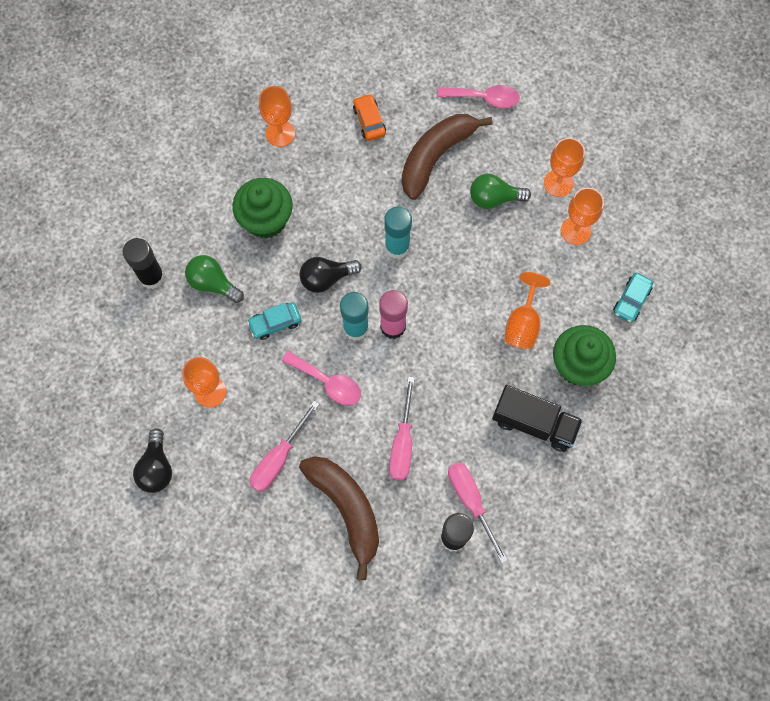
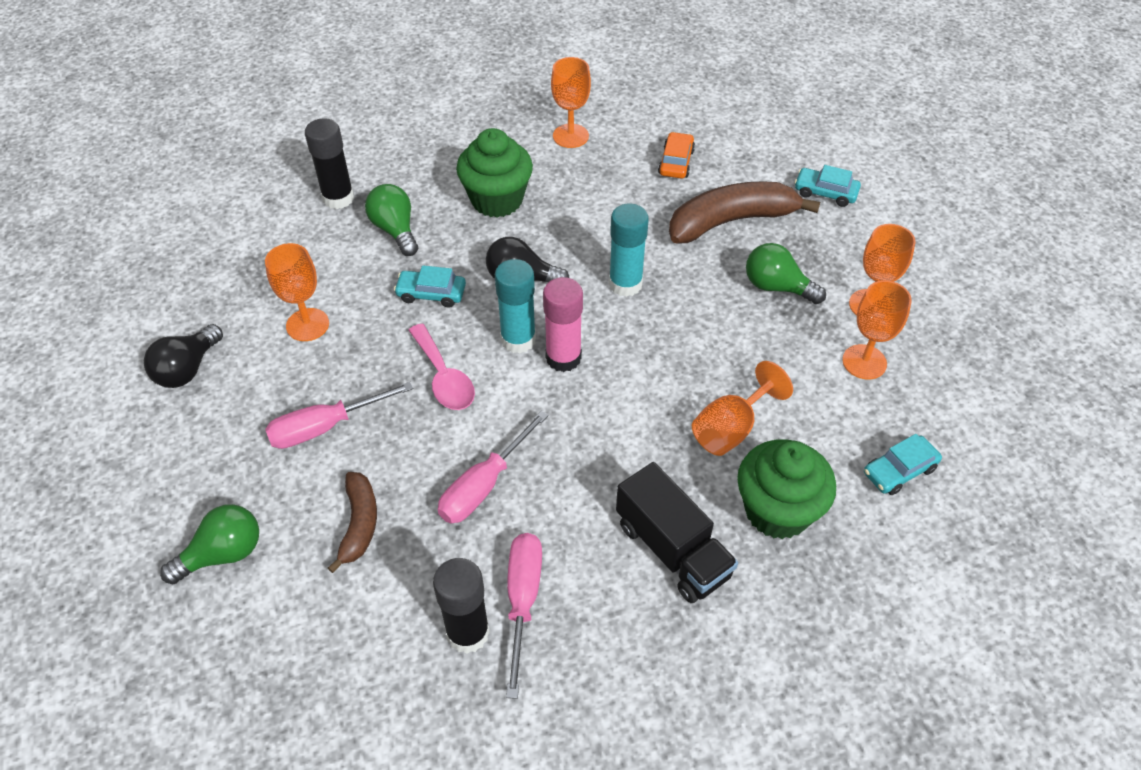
camera: 30 degrees right, 20 degrees down
(281, 573) = (223, 554): none -> green light bulb
(347, 509) = (359, 524): brown banana -> brown banana, size x0.57
(484, 98) = (825, 192): pink spoon -> turquoise car

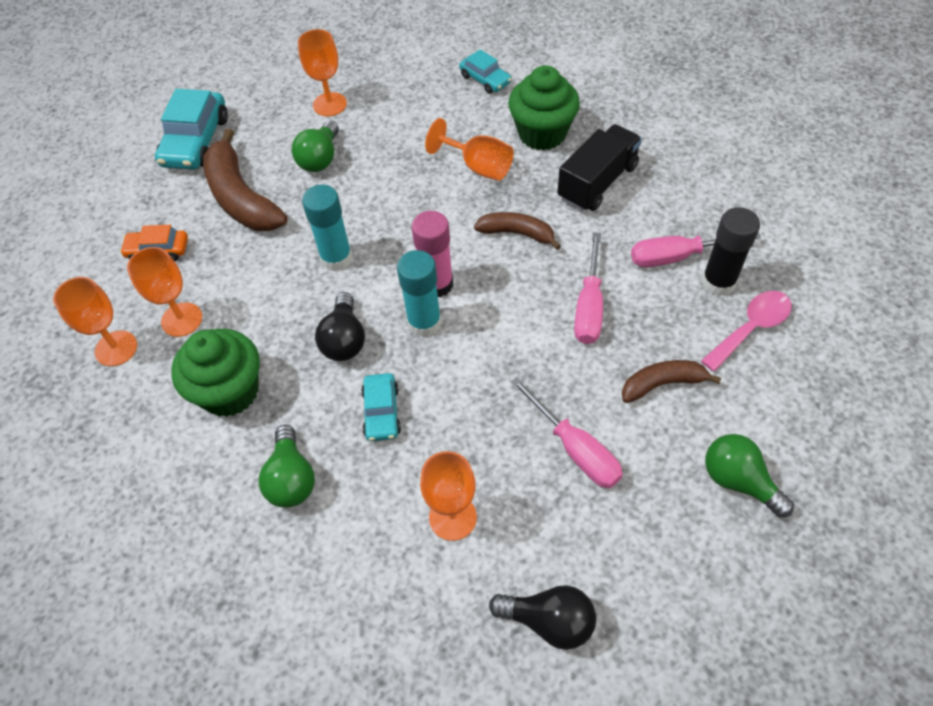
camera: 100 degrees left, 5 degrees up
(338, 198) = (243, 563): black glue stick -> none
(395, 230) = (291, 478): green light bulb -> green light bulb turned 60 degrees counterclockwise
(444, 377) = (486, 369): pink spoon -> pink spoon (751, 328)
(484, 485) = (589, 306): pink screwdriver -> pink screwdriver turned 75 degrees clockwise
(612, 443) = (517, 233): none -> brown banana
(825, 192) = (196, 141): turquoise car -> turquoise car, size x1.73
(864, 362) = (390, 103): orange goblet -> orange goblet (181, 319)

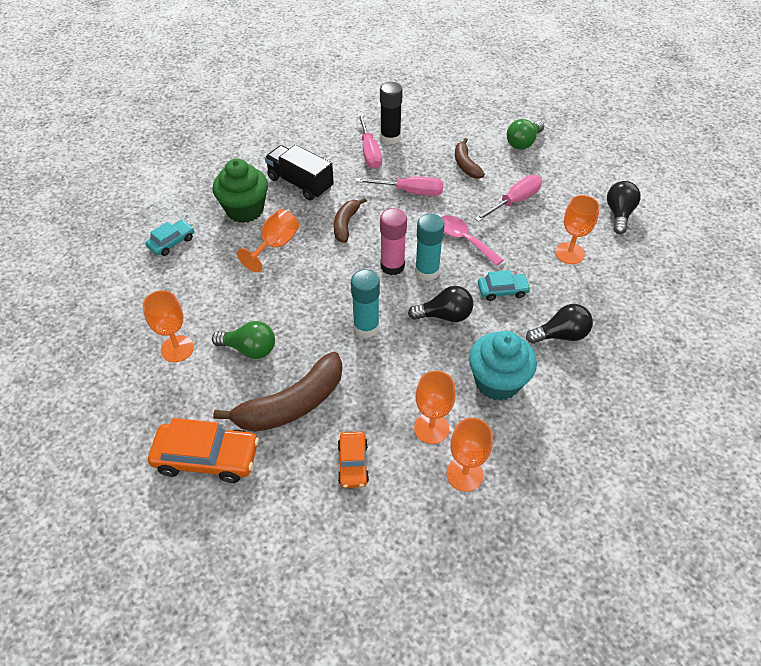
camera: 95 degrees left, 5 degrees down
(196, 141) = (207, 457): turquoise car -> orange car
(230, 391) = (497, 382): green cupcake -> turquoise cupcake
(291, 478) = (561, 335): green light bulb -> black light bulb
(751, 328) = (424, 129): pink spoon -> pink spoon (464, 239)

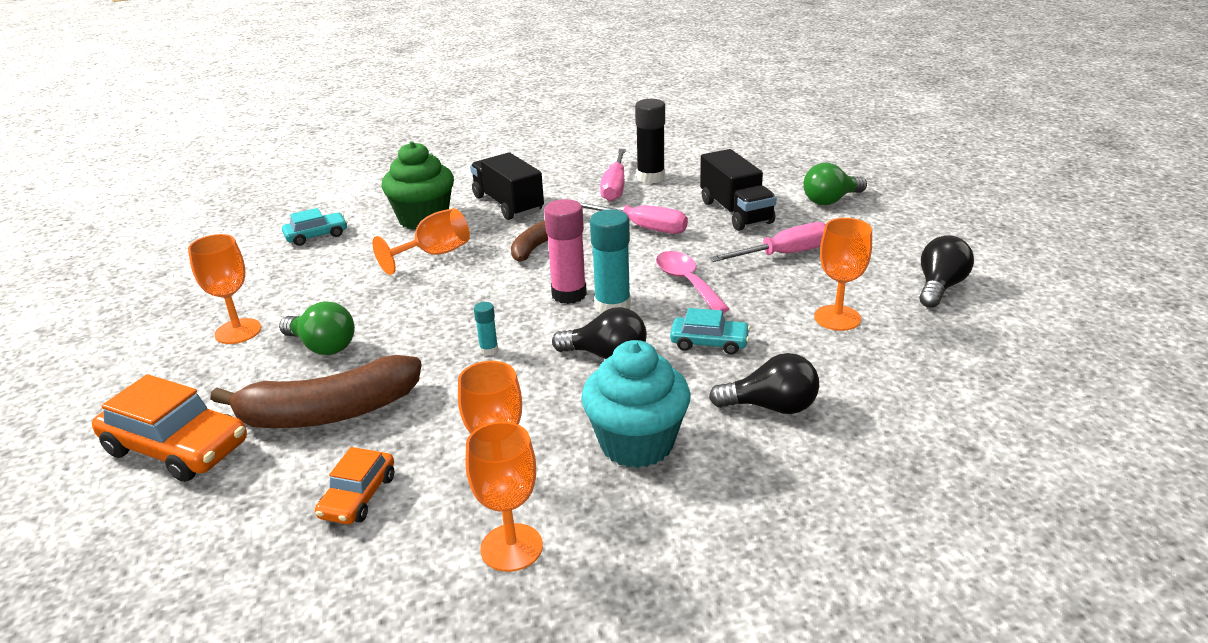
camera: 20 degrees right, 20 degrees down
(366, 327) = (489, 350): turquoise glue stick -> turquoise glue stick, size x0.49
(465, 165) = (736, 212): brown banana -> black truck

